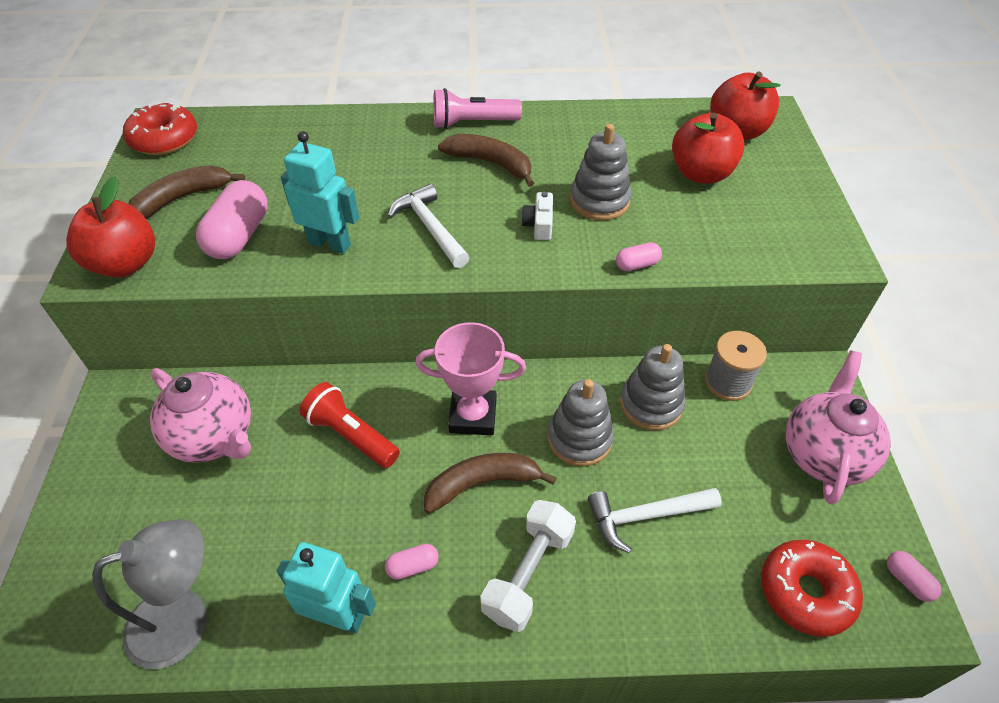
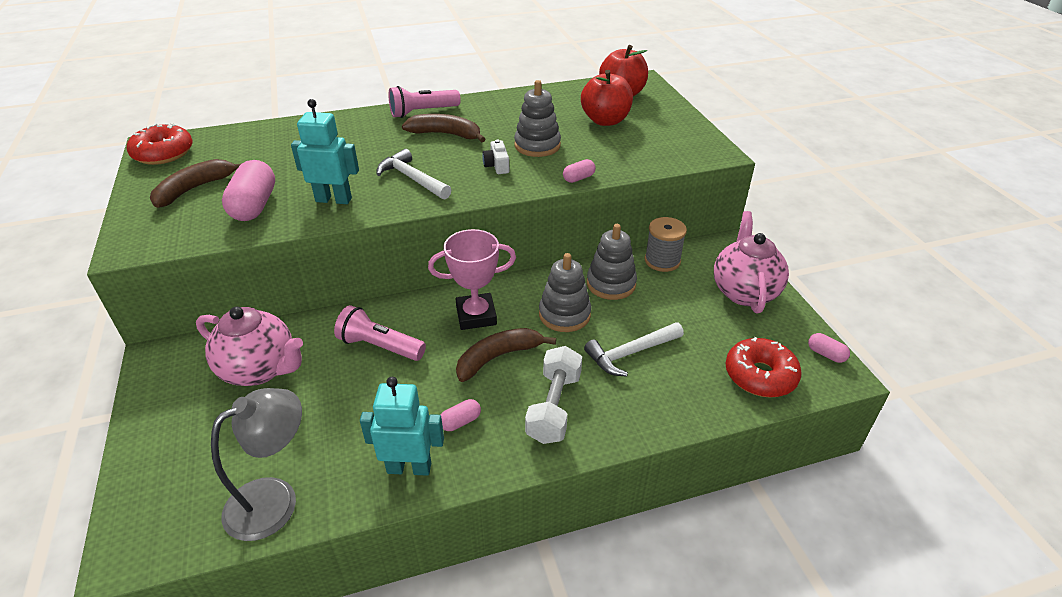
camera: 15 degrees left, 10 degrees down
(125, 264) = (159, 237): red apple -> none
(351, 435) = (380, 346): red flashlight -> pink flashlight

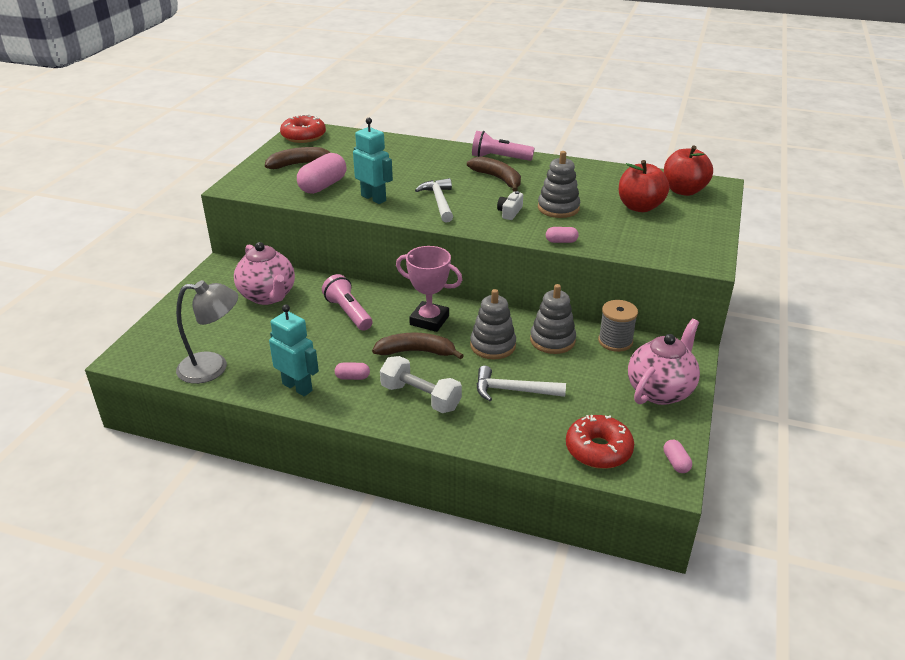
camera: 35 degrees right, 5 degrees down
(554, 407) = (420, 397): white dumbbell -> white dumbbell turned 75 degrees clockwise

